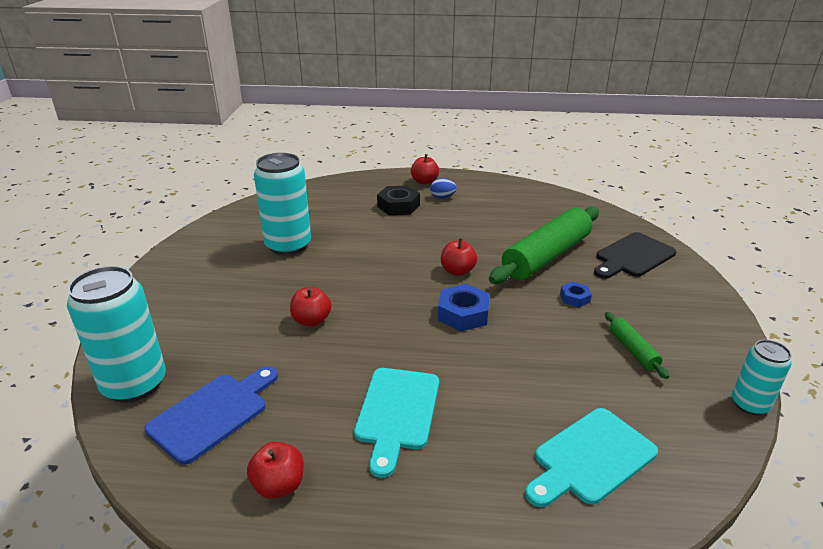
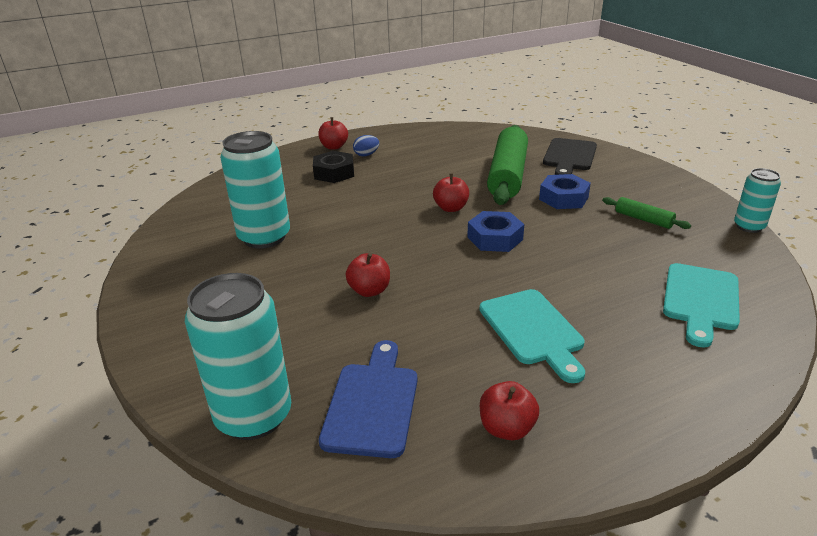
camera: 30 degrees left, 0 degrees up
(574, 298) = (563, 198): blue nut -> blue nut, size x1.77

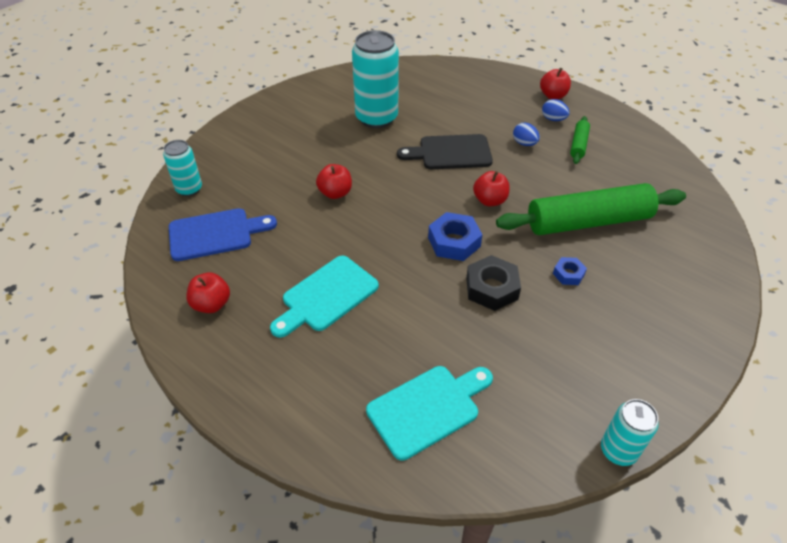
camera: 65 degrees right, 15 degrees up
(254, 416) = (189, 189): turquoise can -> turquoise can, size x0.56
(334, 173) = (502, 113): black nut -> black nut (491, 288)
(387, 174) = (524, 143): none -> blue egg
(563, 198) = (568, 274): blue nut -> blue nut, size x0.57
(569, 156) = (678, 260): black cutting board -> black cutting board (450, 153)
(643, 219) = (566, 347): green rolling pin -> green rolling pin (578, 144)
(700, 300) = (428, 408): turquoise cutting board -> turquoise cutting board turned 150 degrees clockwise

